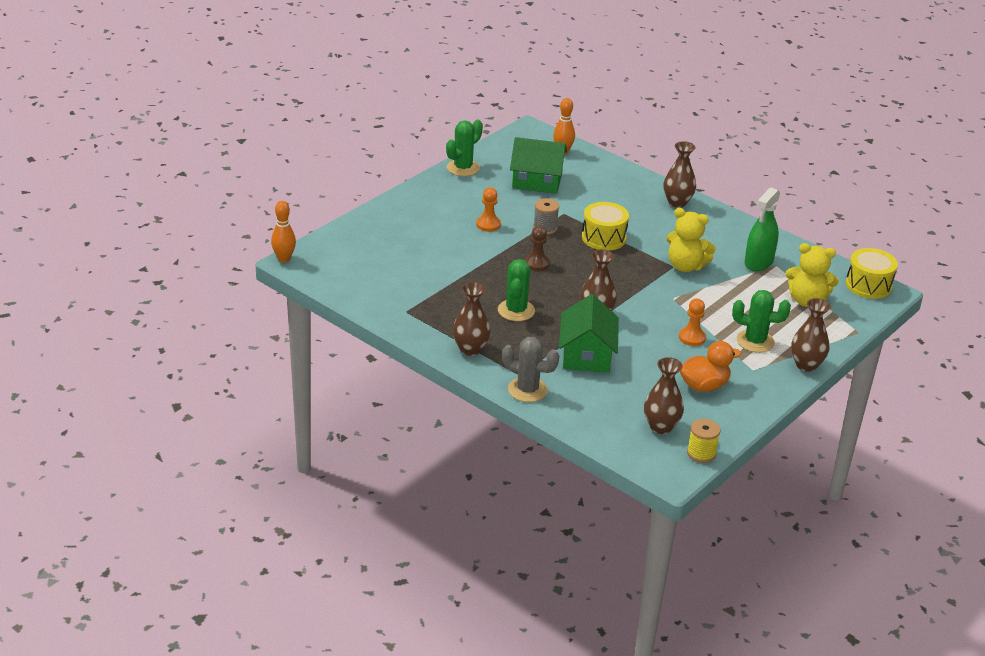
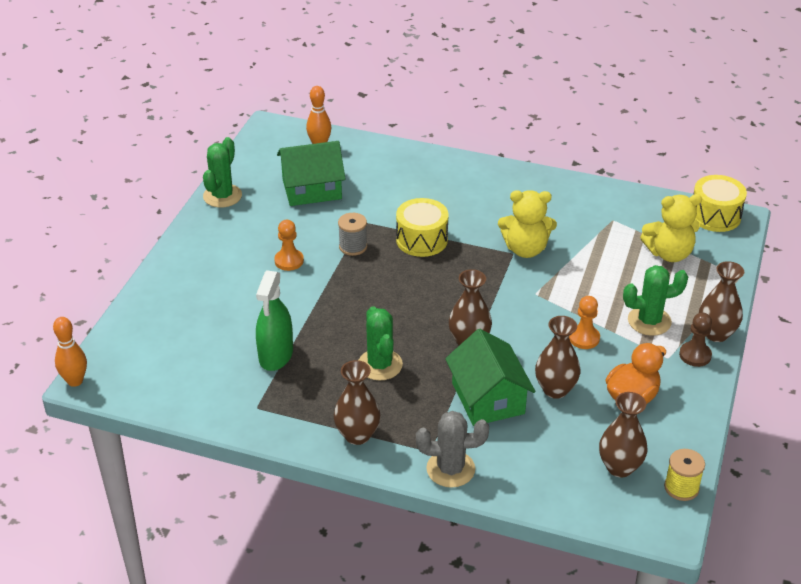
camera: 20 degrees left, 5 degrees up
(536, 263) = (369, 295): brown pawn -> brown pawn (695, 355)
(677, 202) = (472, 173): brown vase -> brown vase (555, 389)
(758, 262) = (594, 221): green spray bottle -> green spray bottle (276, 355)

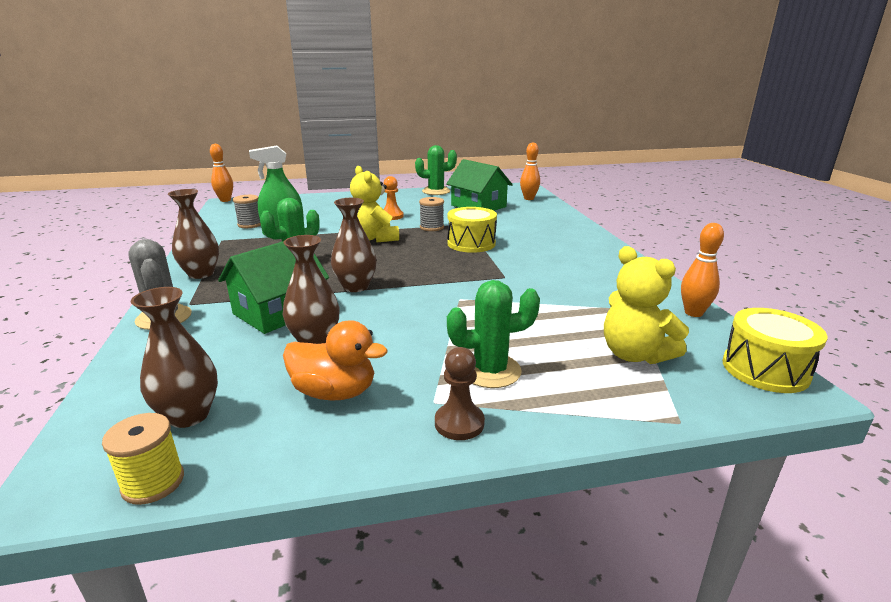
camera: 60 degrees right, 15 degrees down
(216, 376) = (250, 224): none -> grey spool
(525, 249) = (518, 280): yellow teddy bear -> yellow teddy bear (374, 238)
(584, 338) = (415, 338): orange pawn -> none
(636, 198) = (693, 313): none -> orange bowling pin
(649, 321) = (490, 371): green cactus -> green cactus turned 60 degrees counterclockwise
(716, 334) = (525, 431): brown vase -> none

